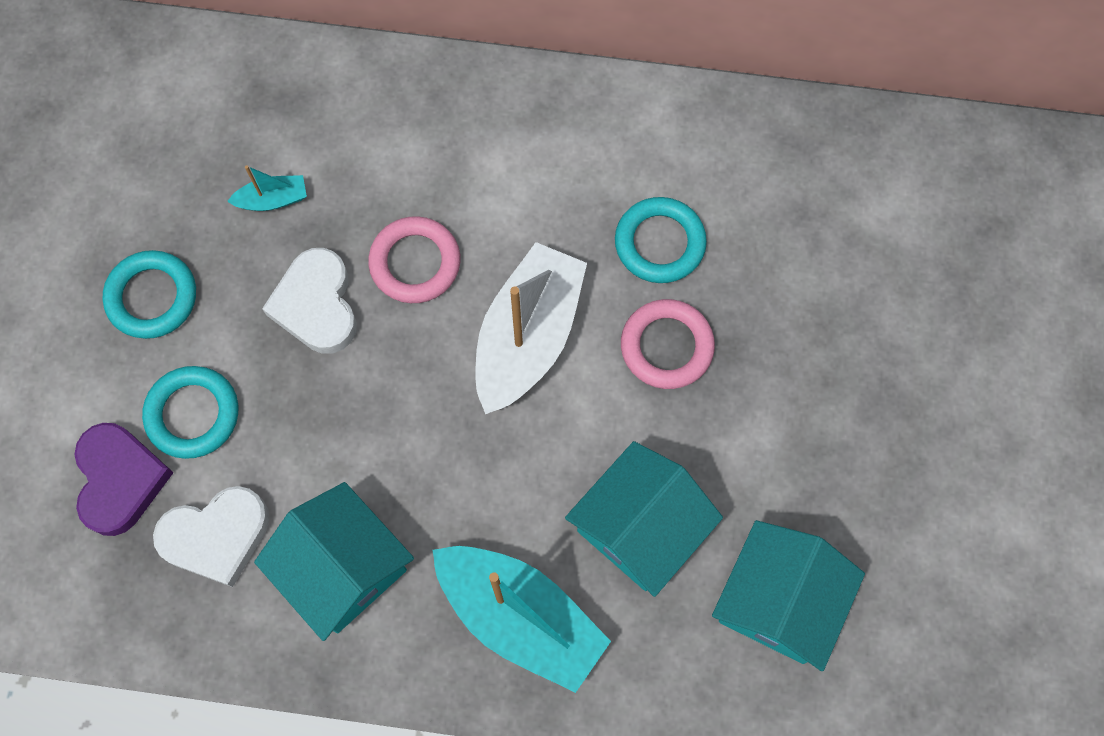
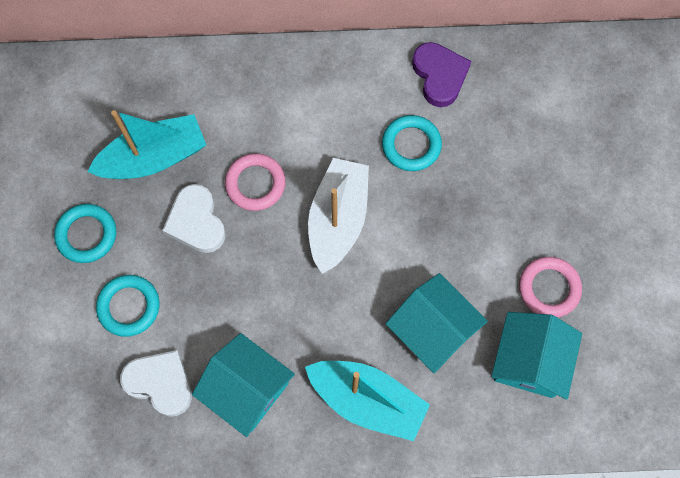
camera: 10 degrees left, 0 degrees up
(120, 480) = (89, 357): purple heart -> purple heart (439, 76)
(216, 536) = (160, 383): white heart -> white heart turned 120 degrees counterclockwise
(273, 199) = (154, 158): turquoise boat -> turquoise boat, size x2.26
(640, 528) = (433, 330): turquoise house -> turquoise house turned 75 degrees counterclockwise
(666, 346) = (428, 211): pink ring -> pink ring (549, 288)

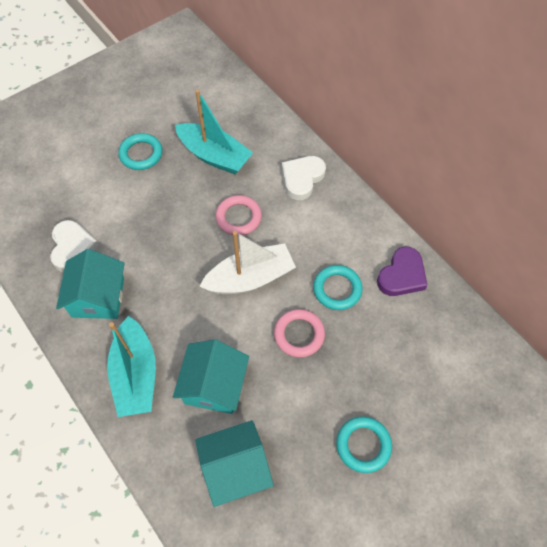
camera: 55 degrees right, 10 degrees down
(129, 306) = (111, 202): turquoise ring -> turquoise ring (363, 445)
(196, 222) = (189, 202): white heart -> white heart (302, 178)
(549, 288) = (301, 447): pink ring -> pink ring (299, 334)

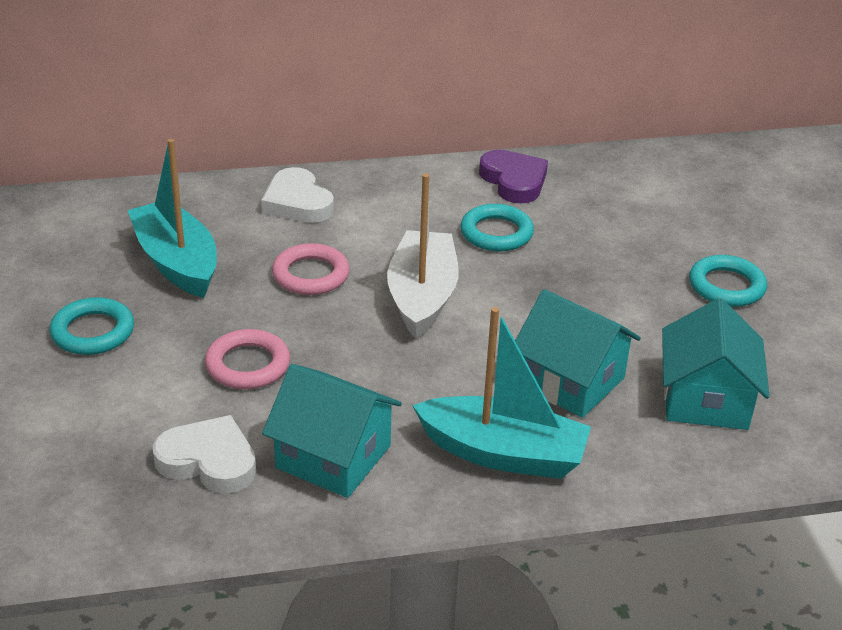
camera: 65 degrees left, 25 degrees down
(214, 156) = (177, 262): turquoise boat -> turquoise boat turned 90 degrees counterclockwise
(299, 334) = (542, 284): pink ring -> pink ring (248, 365)

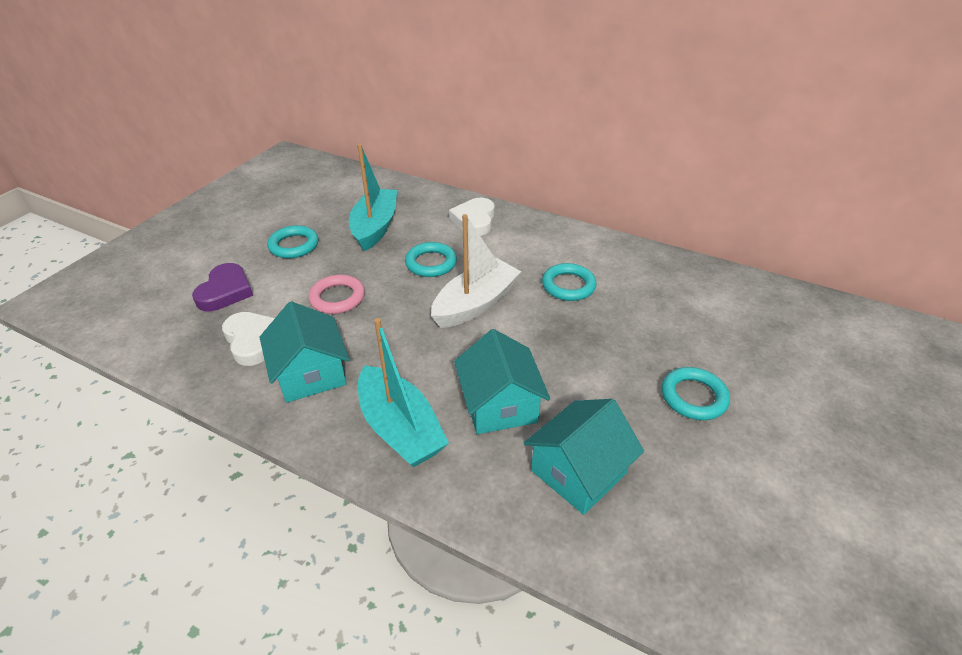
camera: 40 degrees right, 5 degrees up
(311, 275) = (431, 263): pink ring -> turquoise ring
(514, 181) = (619, 258): purple heart -> purple heart (225, 291)

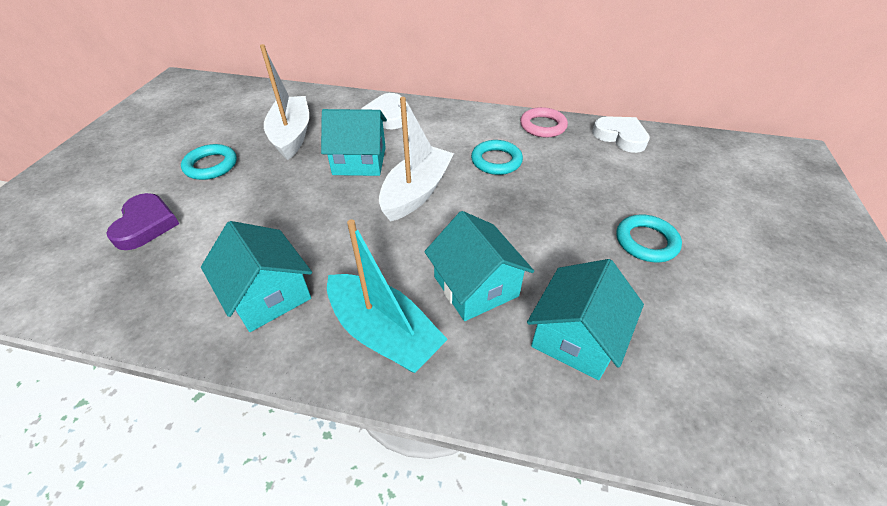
camera: 15 degrees left, 5 degrees up
(253, 340) = (192, 271): white heart -> white heart (620, 137)
(337, 298) = (274, 210): pink ring -> pink ring (543, 126)
(375, 227) = (292, 135): turquoise boat -> white boat
(431, 263) = (359, 161): turquoise ring -> turquoise house

